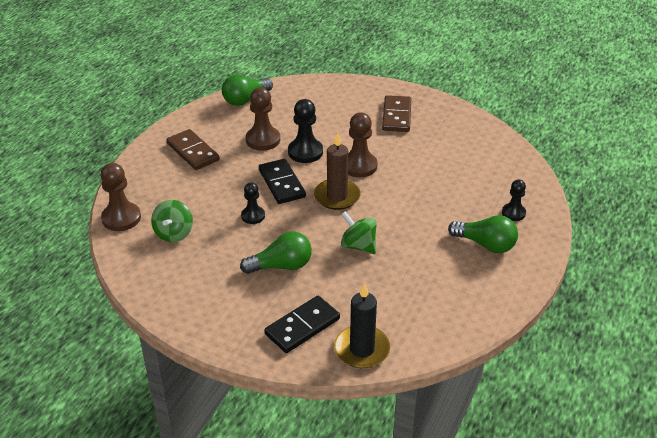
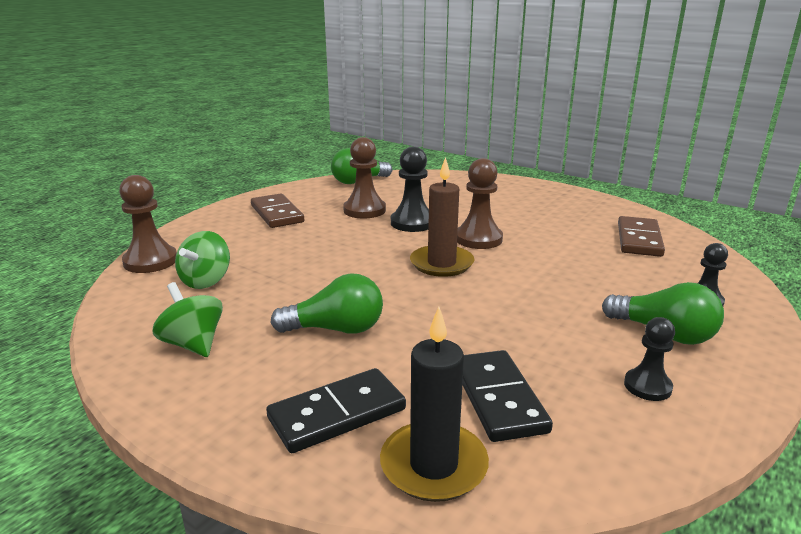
camera: 10 degrees right, 15 degrees down
(253, 216) = (320, 273): black pawn -> black pawn (647, 386)
(282, 183) = (372, 247): black domino -> black domino (498, 398)
(358, 246) = (460, 317): green spinning top -> green spinning top (193, 344)
(397, 116) = (533, 203): brown domino -> brown domino (639, 240)

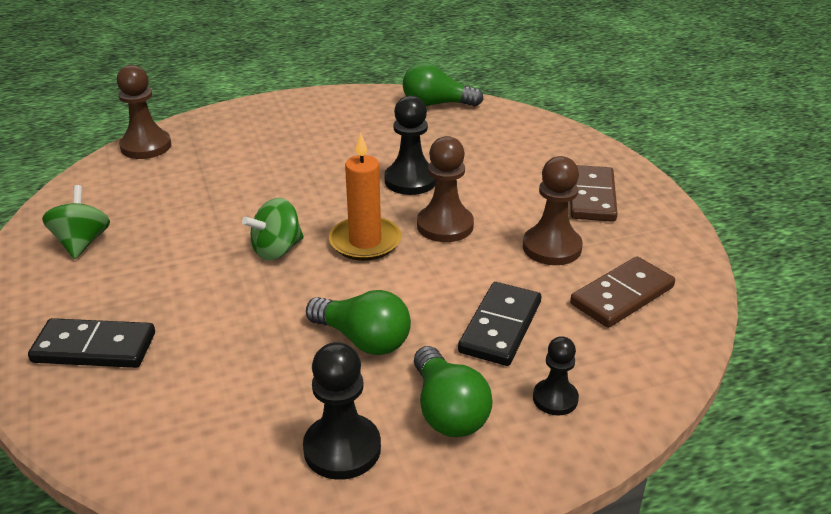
camera: 35 degrees right, 10 degrees up
(206, 281) = (159, 184): green spinning top -> green spinning top (277, 250)
(277, 214) = (304, 125): brown domino -> brown domino (592, 197)
(336, 329) = (187, 274): green light bulb -> green light bulb (363, 339)
(364, 210) = (388, 147): brown pawn -> brown pawn (552, 247)
(433, 465) = (98, 419): black candle -> none
(441, 264) = (365, 242): brown candle -> orange candle
(498, 398) = (213, 394): black domino -> black domino (500, 327)
(647, 386) = (342, 449): black pawn -> black pawn, size x1.61

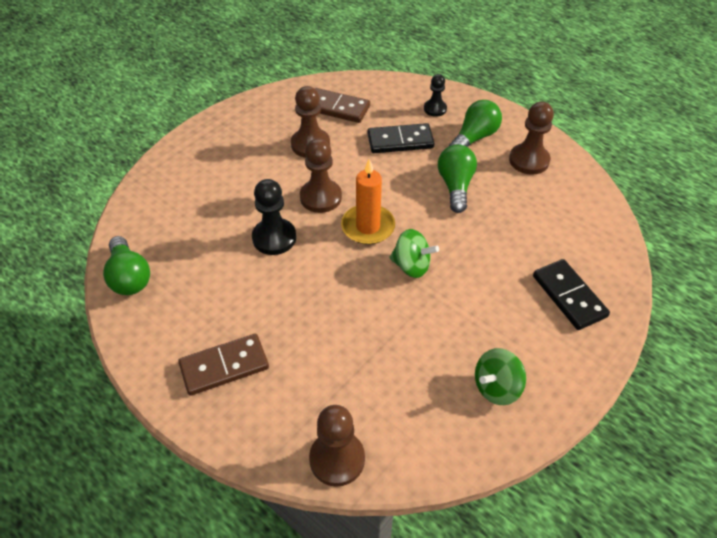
camera: 120 degrees left, 15 degrees up
(342, 449) = (529, 160): black pawn -> brown pawn
(592, 197) = (238, 144): brown domino -> brown domino (224, 366)

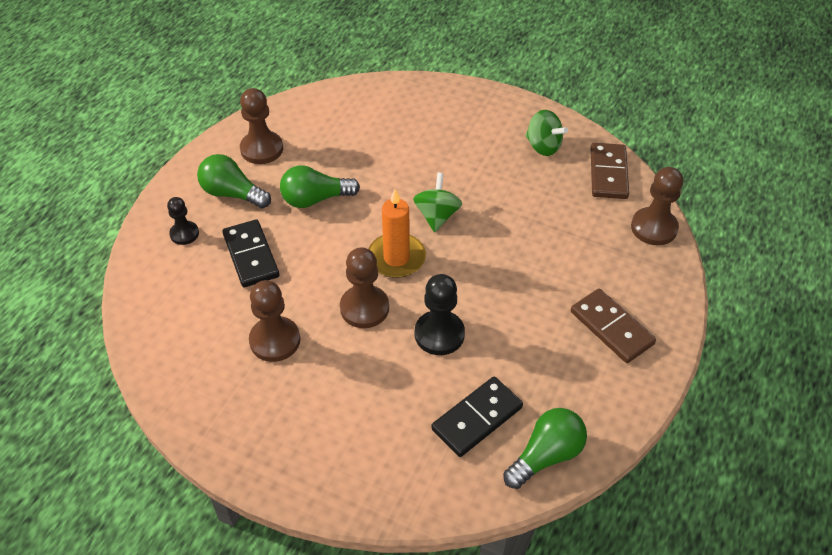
camera: 105 degrees left, 0 degrees up
(337, 108) = (196, 330): brown domino -> brown domino (608, 173)
(569, 296) = (433, 113): black domino -> black domino (477, 418)

